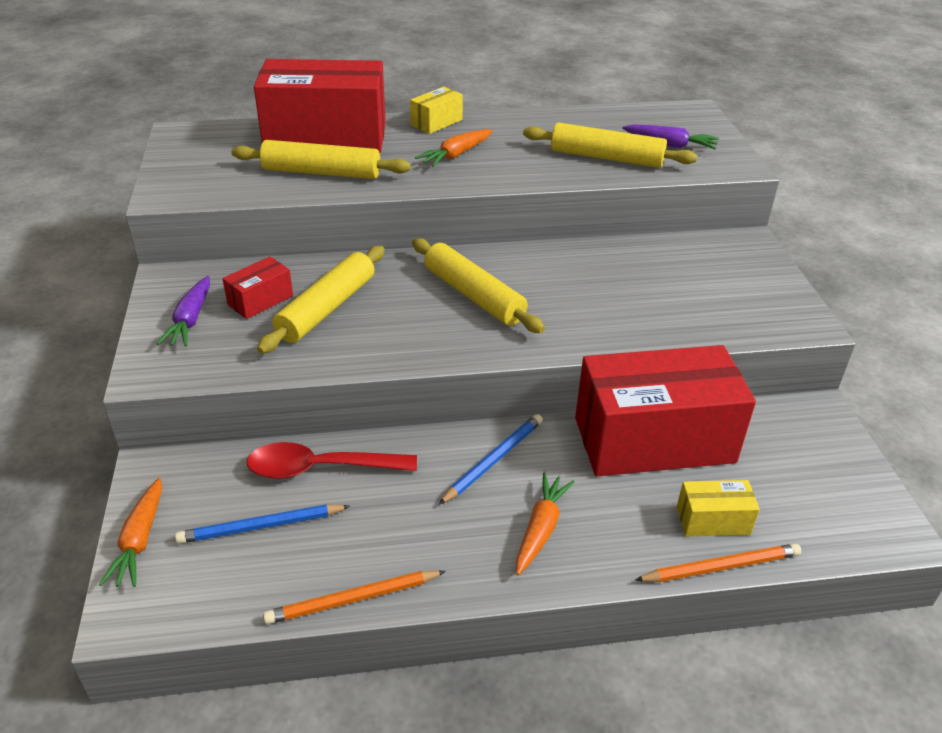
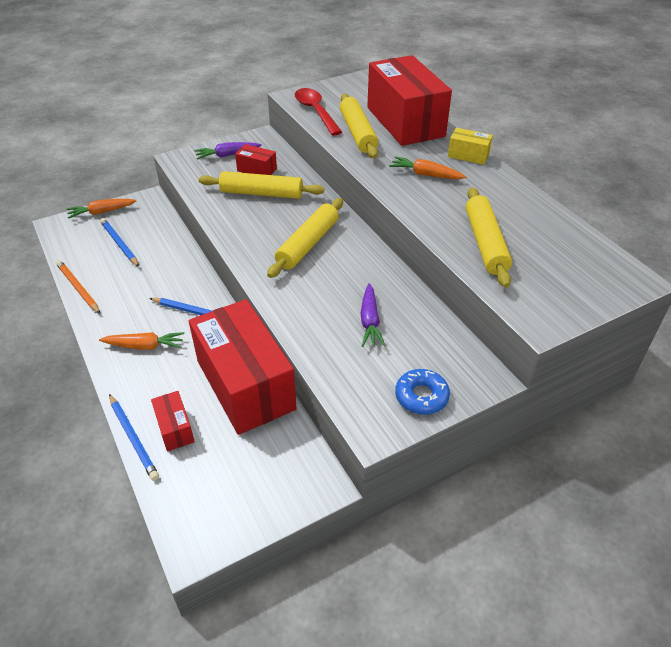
camera: 70 degrees right, 5 degrees up
(320, 468) = (167, 249): red spoon -> red spoon (315, 111)
(670, 145) = (544, 274): purple carrot -> purple carrot (370, 321)
(713, 520) = (175, 428): yellow box -> red box
(720, 566) = (133, 438): orange pencil -> blue pencil
(766, 284) = (421, 396): none -> blue donut

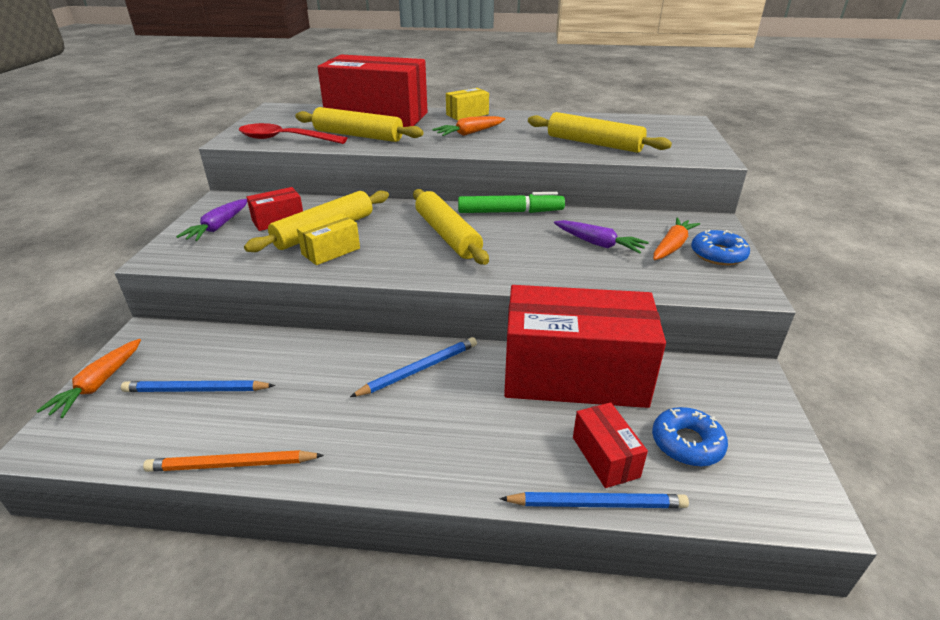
camera: 55 degrees left, 10 degrees down
(145, 346) = (432, 434): orange carrot -> orange carrot (672, 246)
(175, 428) = (605, 457): red box -> red box turned 60 degrees clockwise
(214, 466) = (687, 443): none -> blue donut
(239, 209) = (331, 251): none -> yellow box
(376, 257) = (510, 212): none -> green marker

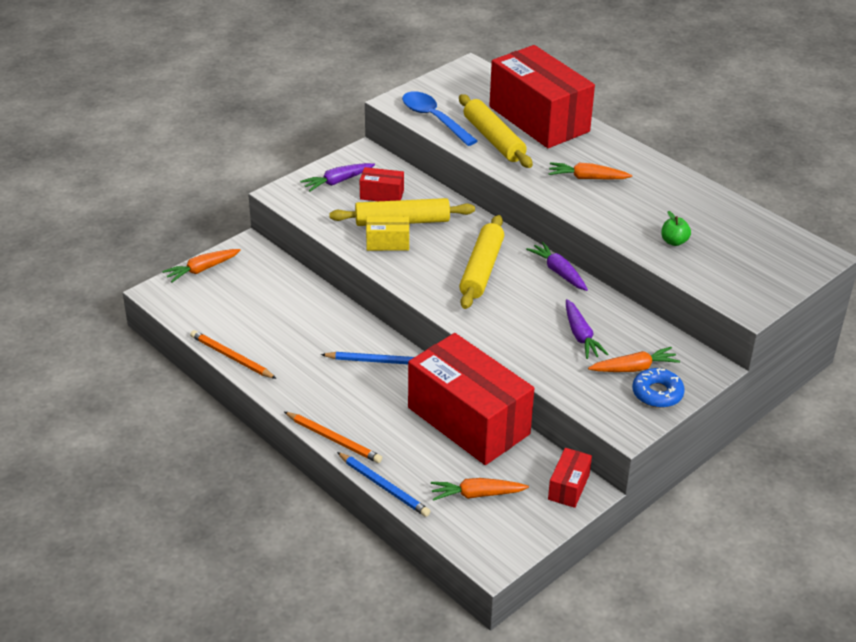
camera: 40 degrees right, 5 degrees up
(196, 390) = (247, 302): blue pencil -> none
(285, 139) = (433, 119): red spoon -> blue spoon
(467, 114) = (622, 150): yellow box -> none
(472, 485) = (334, 439): none -> orange pencil
(510, 212) = (558, 272): green marker -> purple carrot
(594, 143) = (674, 241): yellow rolling pin -> green apple
(605, 457) = (420, 471): red box -> red box (568, 487)
(687, 443) = (476, 494): blue donut -> orange carrot

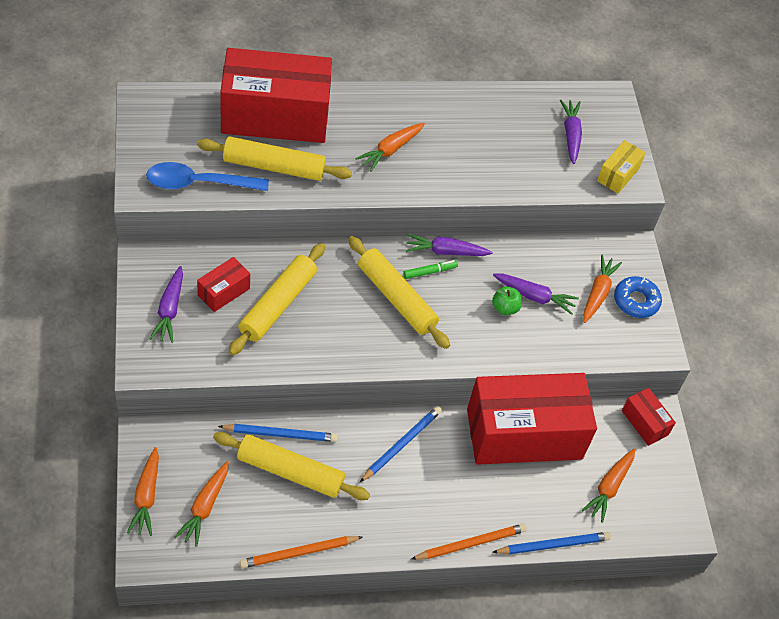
camera: 60 degrees left, 15 degrees up
(221, 297) = (205, 507): none -> orange carrot
(292, 320) = (290, 472): none -> yellow rolling pin
(318, 300) = (280, 434): none -> blue pencil
(387, 243) = (298, 336): yellow box -> yellow box (618, 174)
(528, 273) = (430, 272): none -> green marker
(674, 241) = (521, 163): green apple -> green apple (505, 308)
(744, 252) = (570, 135): none -> purple carrot

